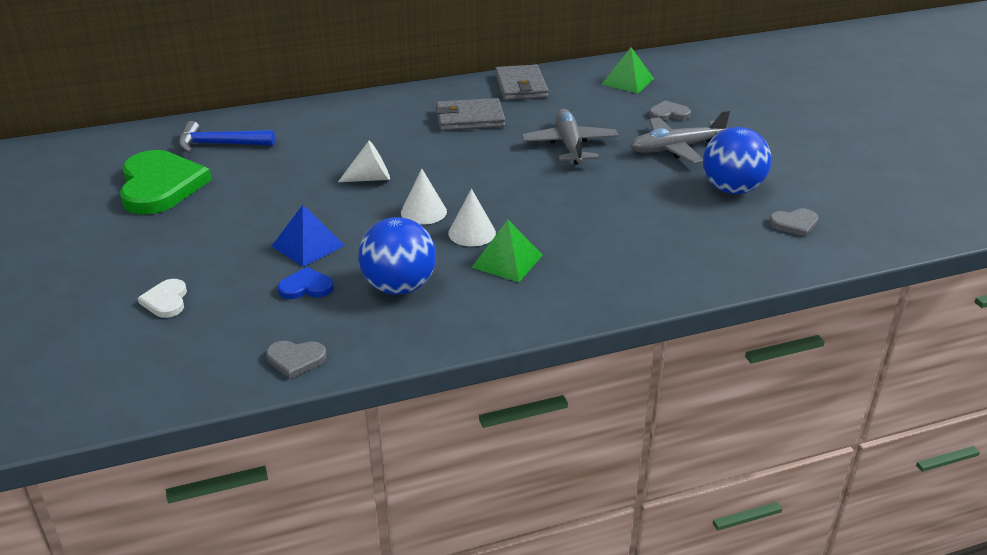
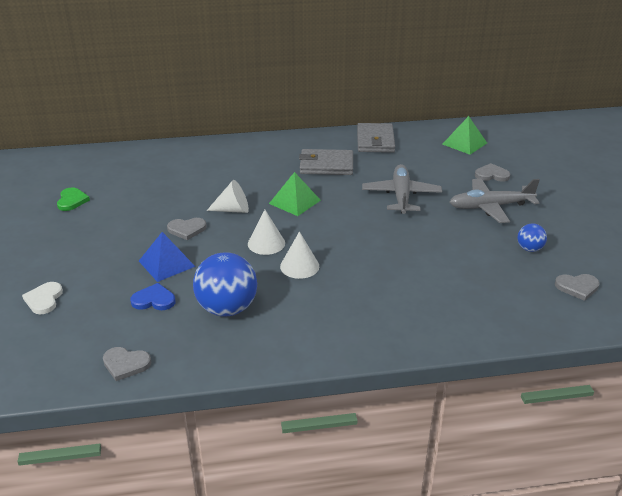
camera: 10 degrees right, 0 degrees up
(160, 186) = (72, 201): green heart -> green heart, size x0.45
(219, 144) = (127, 170): blue hammer -> none
(320, 205) = (187, 229): none -> grey heart
(507, 261) = (321, 295): green pyramid -> green pyramid (294, 202)
(732, 189) = (529, 249): blue ball -> blue ball, size x0.50

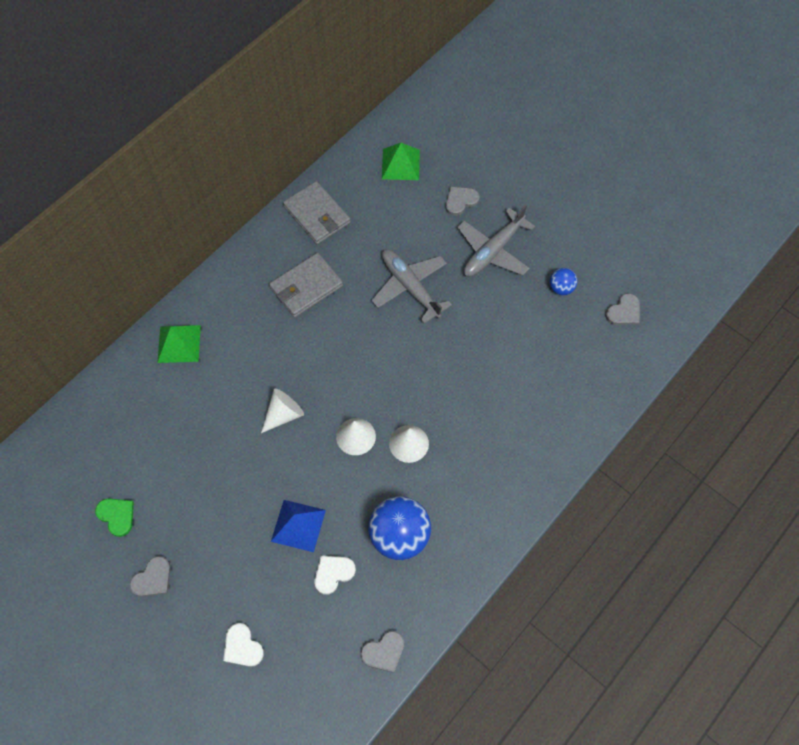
camera: 40 degrees left, 30 degrees up
(154, 300) = (333, 573): blue heart -> white heart
(187, 229) = (270, 471): grey heart -> grey heart (153, 579)
(294, 202) = (327, 362): green pyramid -> green pyramid (179, 343)

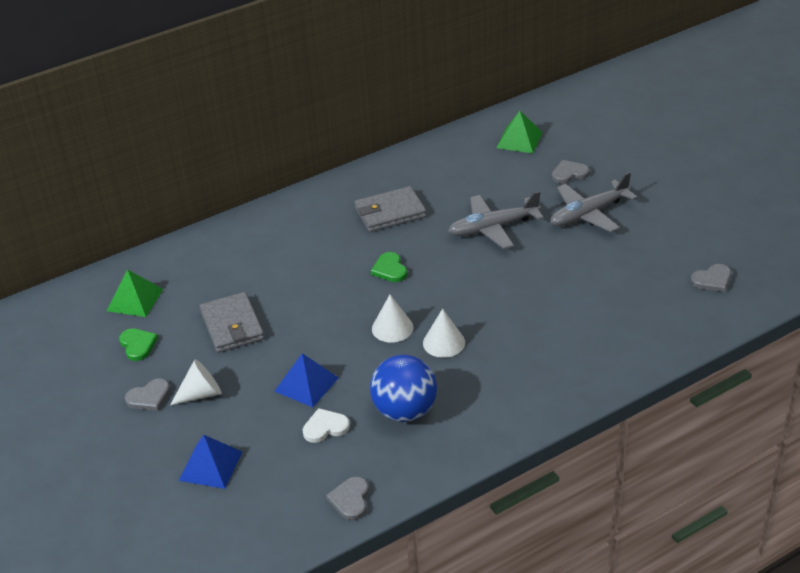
camera: 20 degrees right, 25 degrees down
(179, 343) = (252, 233): green pyramid -> green pyramid (135, 300)
(242, 647) = (210, 466): white heart -> blue pyramid
(284, 414) = (328, 299): white cone -> white cone (201, 394)
(317, 215) = (422, 164): grey wallet -> grey wallet (232, 326)
(329, 362) = (390, 269): none -> green heart
(384, 652) = (350, 499): grey heart -> grey heart turned 105 degrees clockwise
(410, 287) = (493, 228): grey plane -> grey plane turned 90 degrees counterclockwise
(561, 288) = (650, 252): blue ball -> none

